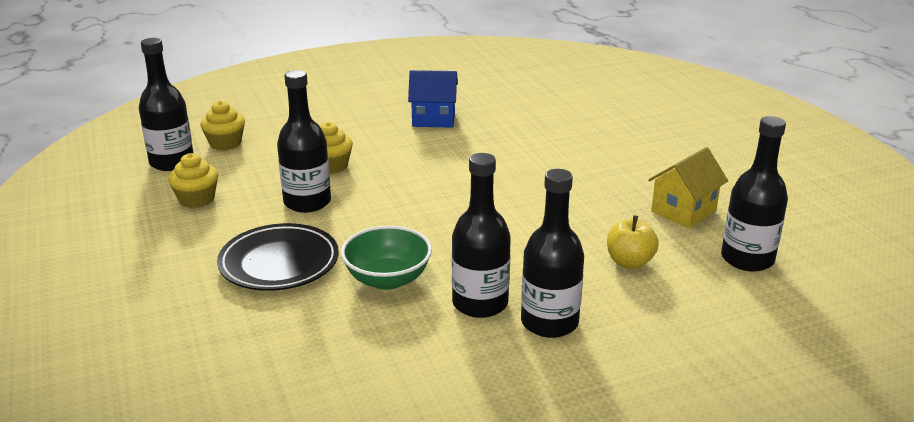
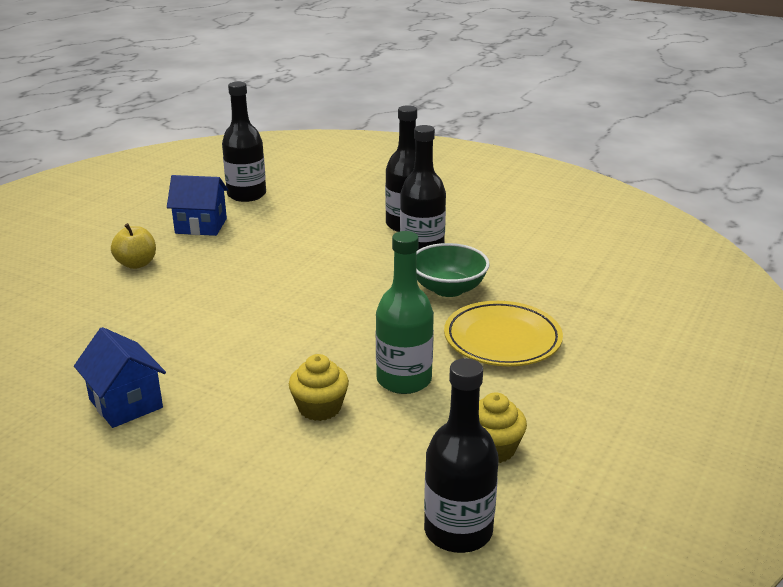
camera: 130 degrees left, 0 degrees up
(225, 143) = (362, 523): yellow cupcake -> none
(279, 263) = (502, 339): black plate -> yellow plate
(307, 202) = (404, 380): black bottle -> green bottle
(629, 262) = (301, 223): yellow apple -> yellow apple (136, 264)
(683, 211) = (201, 226): yellow house -> blue house

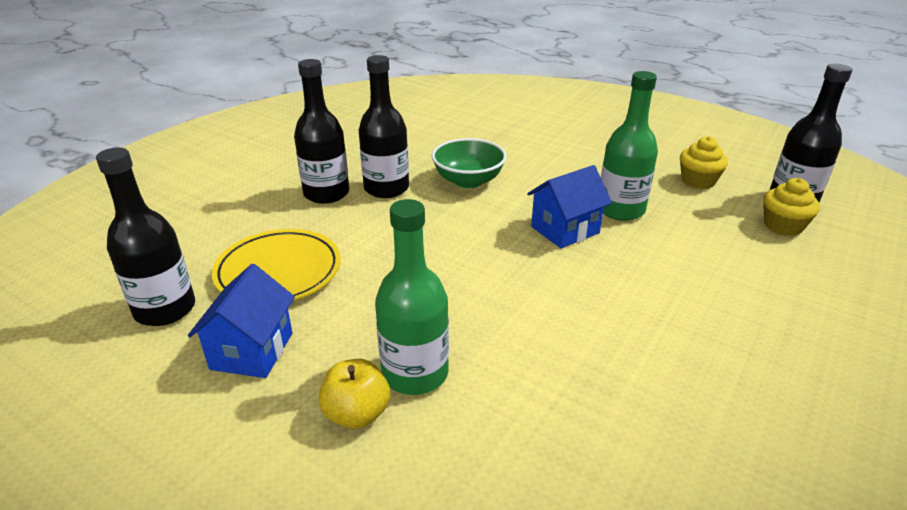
camera: 85 degrees left, 5 degrees up
(126, 403) = (710, 383): blue house -> blue house (565, 230)
(167, 280) = (415, 373): none -> green bottle
(319, 408) = (674, 252): yellow cupcake -> yellow cupcake (783, 226)
(502, 339) = (553, 165): yellow plate -> yellow plate (278, 272)

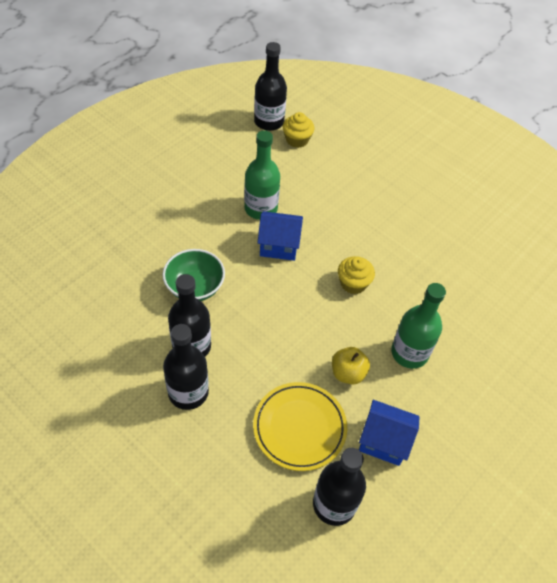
camera: 85 degrees left, 20 degrees up
(357, 413) = (438, 384): yellow apple -> yellow apple (348, 373)
(565, 230) = (279, 246): blue house -> blue house turned 60 degrees counterclockwise
(698, 181) = (233, 155): yellow cupcake -> yellow cupcake (353, 283)

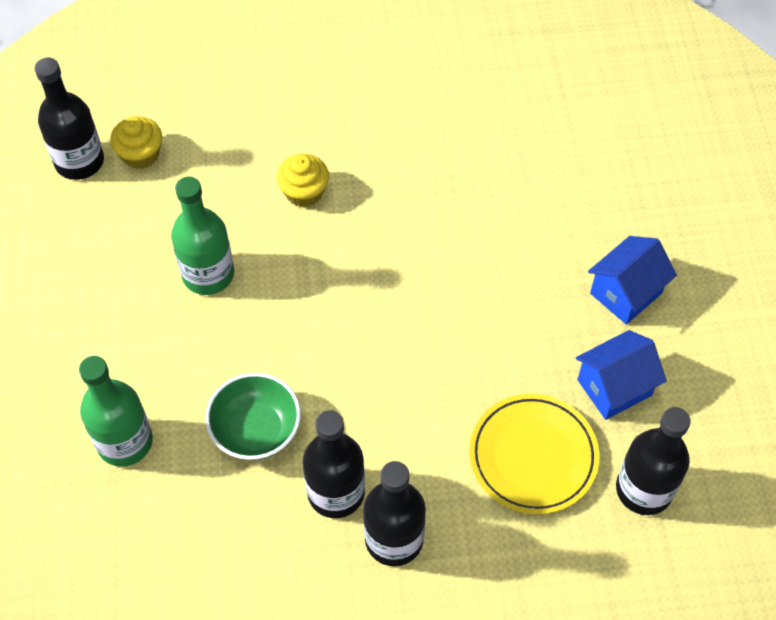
camera: 45 degrees left, 5 degrees up
(279, 246) = (281, 296): blue house -> blue house (626, 293)
(348, 373) = (509, 358): yellow apple -> none
(353, 283) = (403, 262): yellow cupcake -> yellow cupcake (304, 192)
(409, 353) = (536, 279): green bottle -> green bottle (125, 442)

